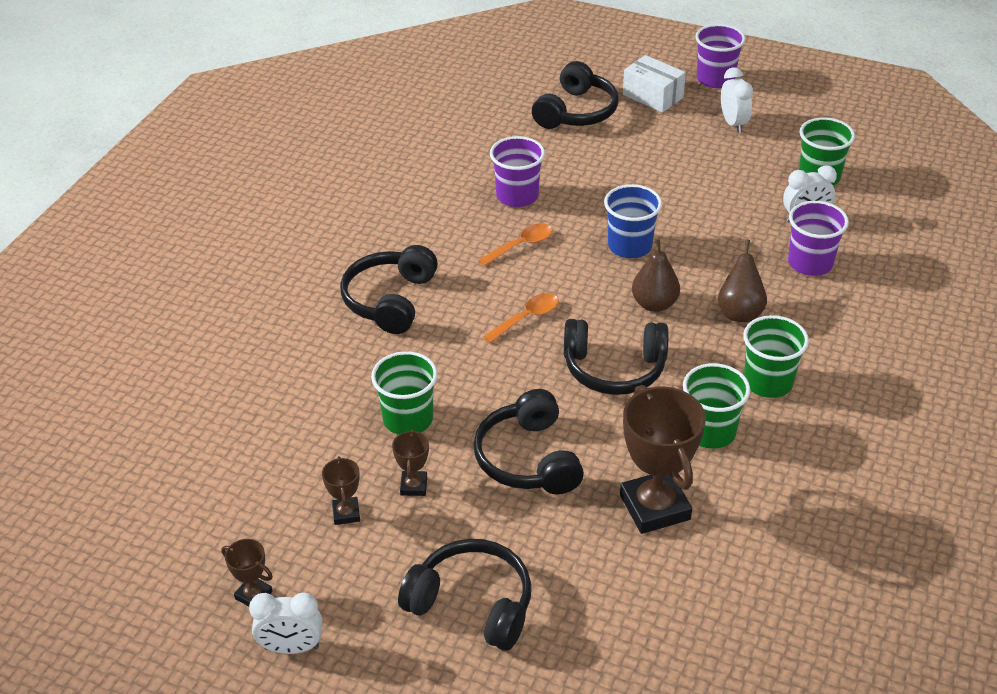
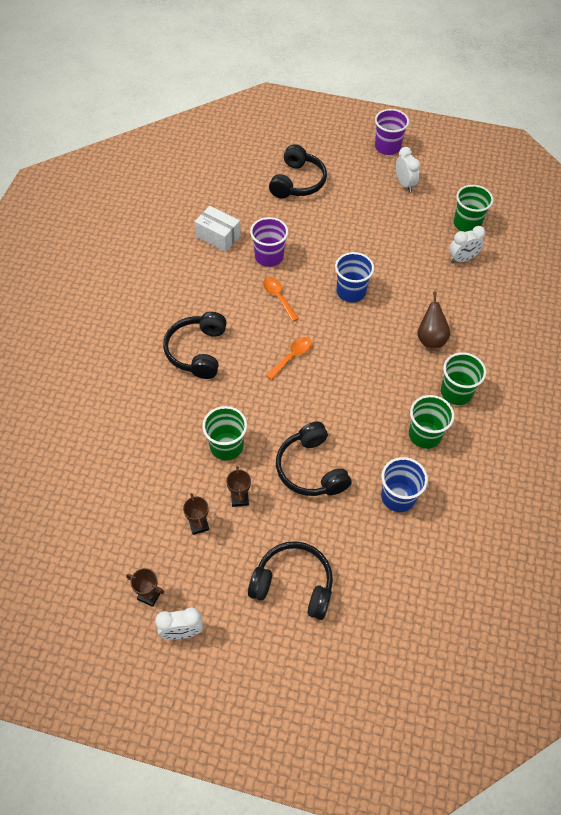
camera: 10 degrees left, 15 degrees up
(521, 245) = (278, 297): orange spoon -> orange spoon turned 75 degrees counterclockwise
(614, 369) = (356, 392): black headphones -> none
(652, 96) = (347, 165): white box -> white box (218, 236)
(654, 304) = (374, 337): brown pear -> none
(654, 507) = (398, 497): brown trophy -> blue cup
(810, 263) = (470, 295): purple cup -> none

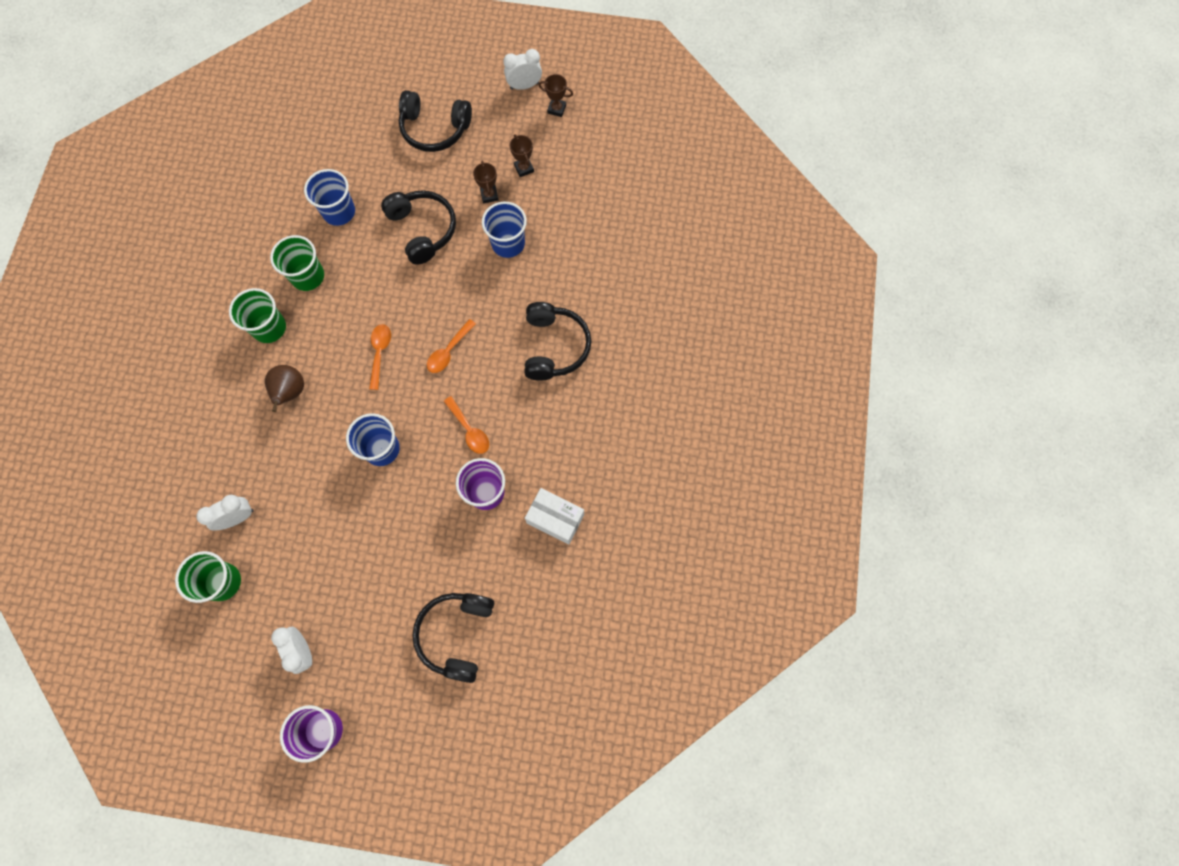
camera: 175 degrees right, 15 degrees up
(226, 446) = (508, 243): green cup -> blue cup
(353, 361) = (380, 353): none -> orange spoon

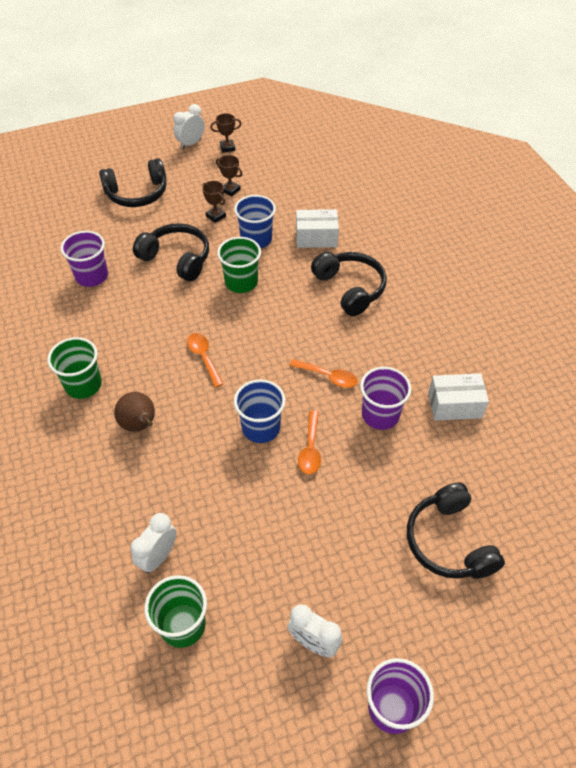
camera: 30 degrees left, 20 degrees down
(308, 276) = (94, 332): green cup -> green cup (241, 282)
(339, 212) = (92, 276): blue cup -> purple cup
(449, 351) = (264, 330): orange spoon -> orange spoon (310, 449)
(565, 270) = (316, 237): none -> white box

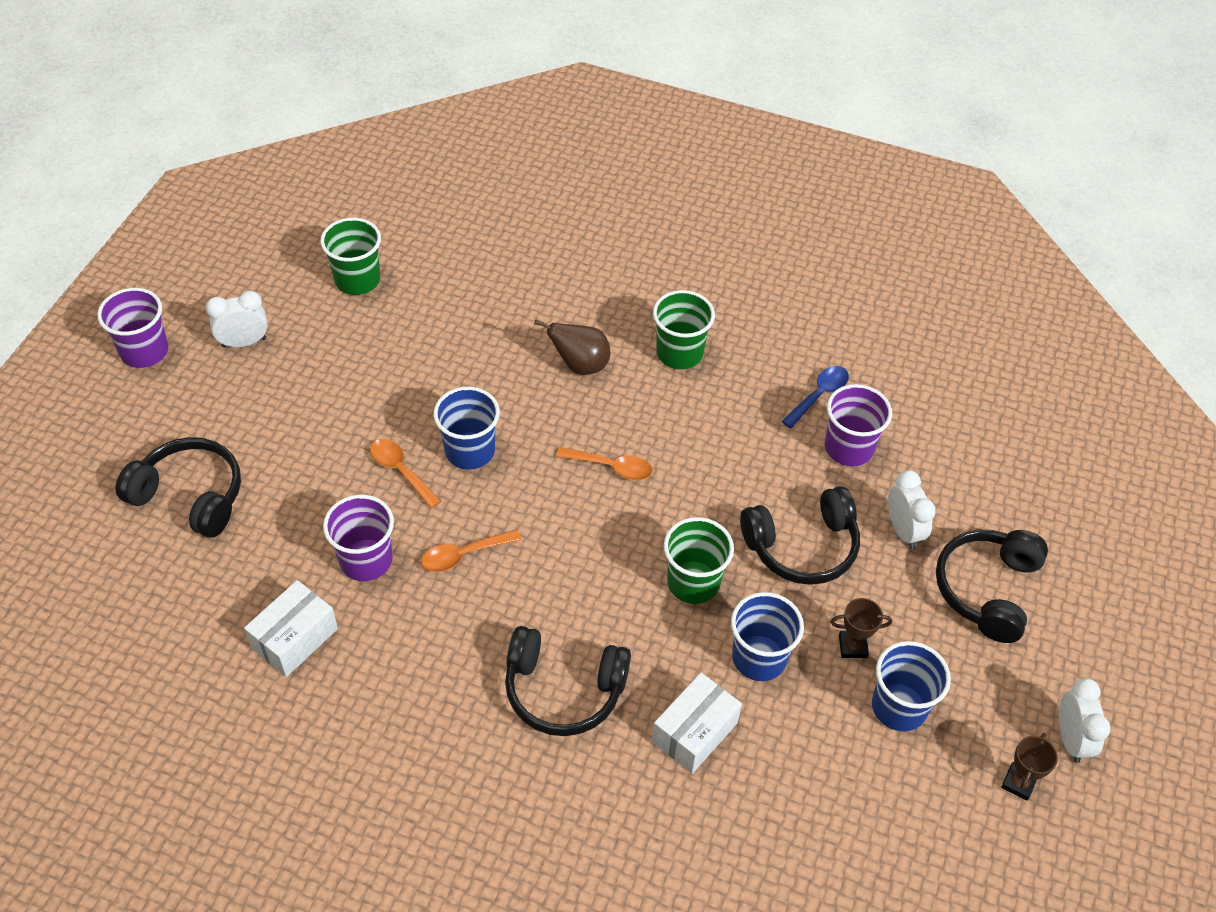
camera: 130 degrees right, 0 degrees up
(62, 307) = (819, 395): none -> blue spoon
(158, 557) = (430, 299): white clock -> white clock (903, 530)
(230, 190) = (899, 707): brown trophy -> blue cup

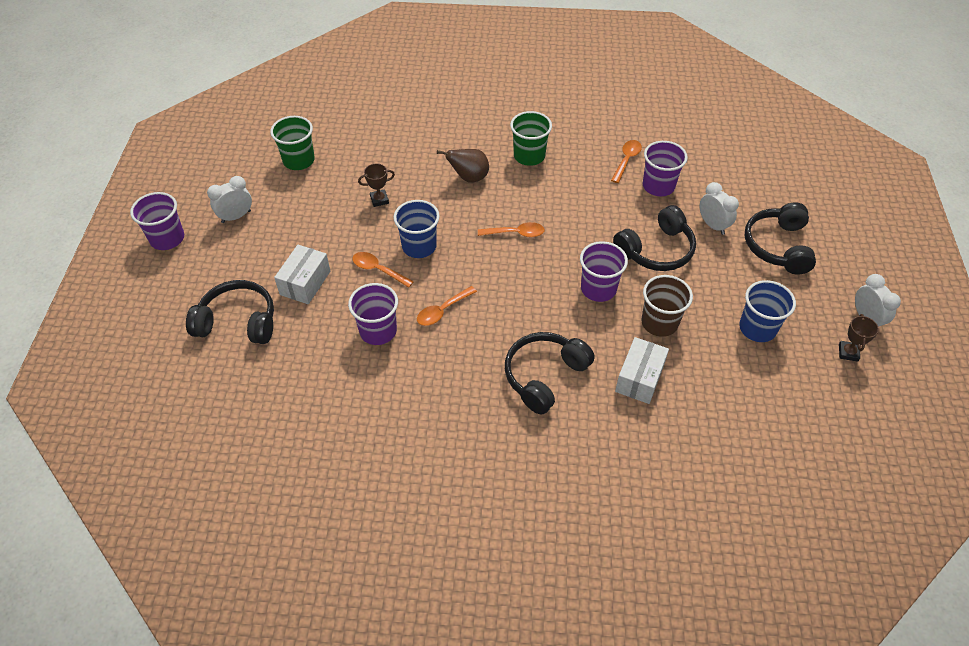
camera: 15 degrees left, 0 degrees up
(295, 638) = (350, 393): white box -> white box (305, 283)
(563, 690) = (544, 376): black headphones -> black headphones turned 135 degrees clockwise
(693, 582) = (598, 289): green cup -> purple cup
(759, 658) = (659, 323): blue cup -> brown cup
(819, 395) = (626, 160): blue spoon -> orange spoon
(852, 646) = (713, 300): brown trophy -> brown trophy (379, 200)

